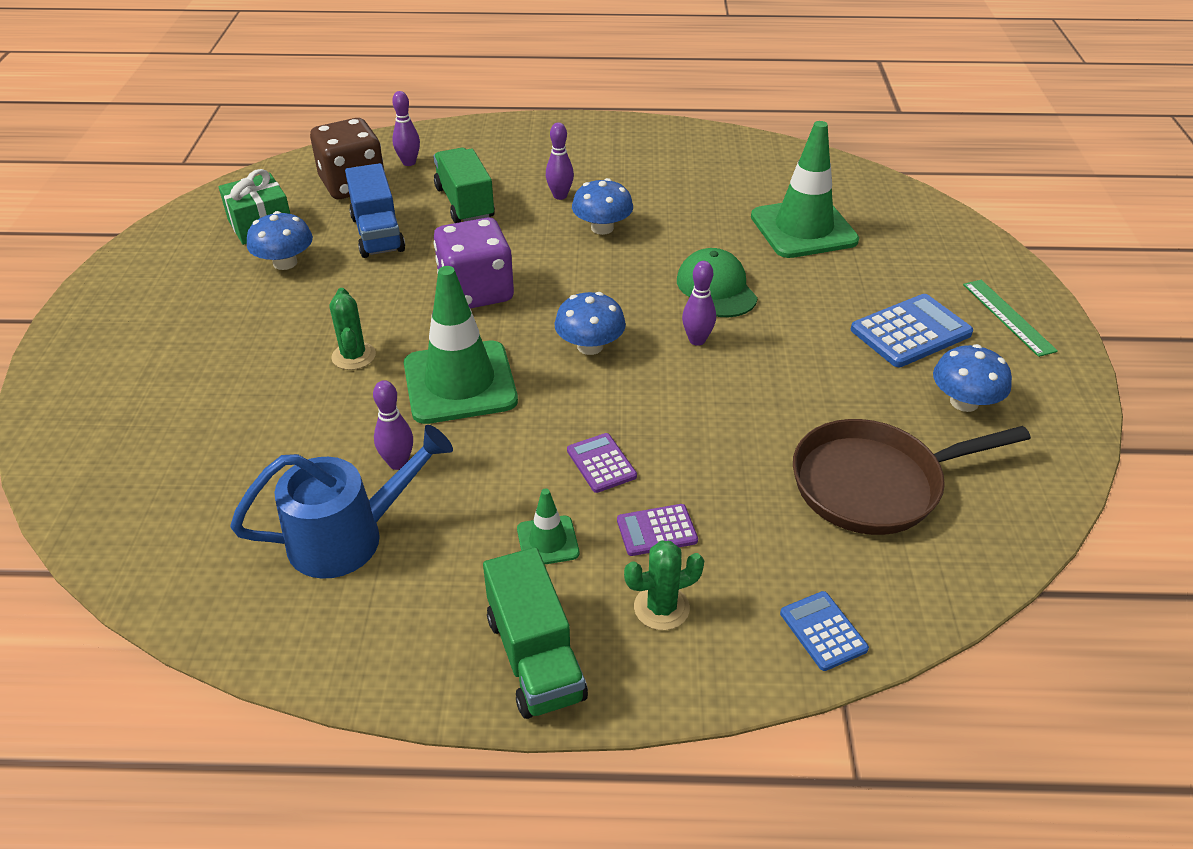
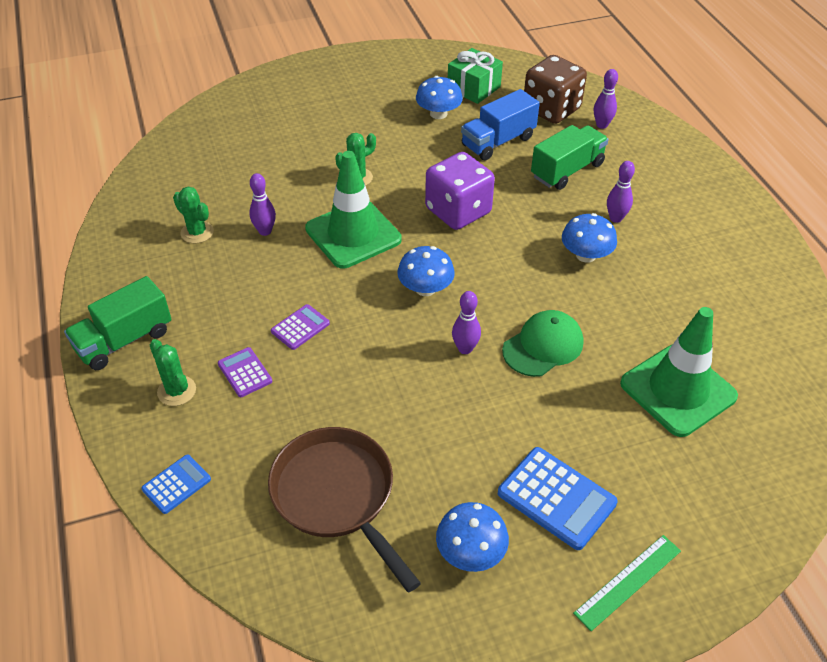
camera: 70 degrees right, 5 degrees up
(350, 536) = (197, 232): blue watering can -> green cactus
(548, 541) = (219, 320): green traffic cone -> none

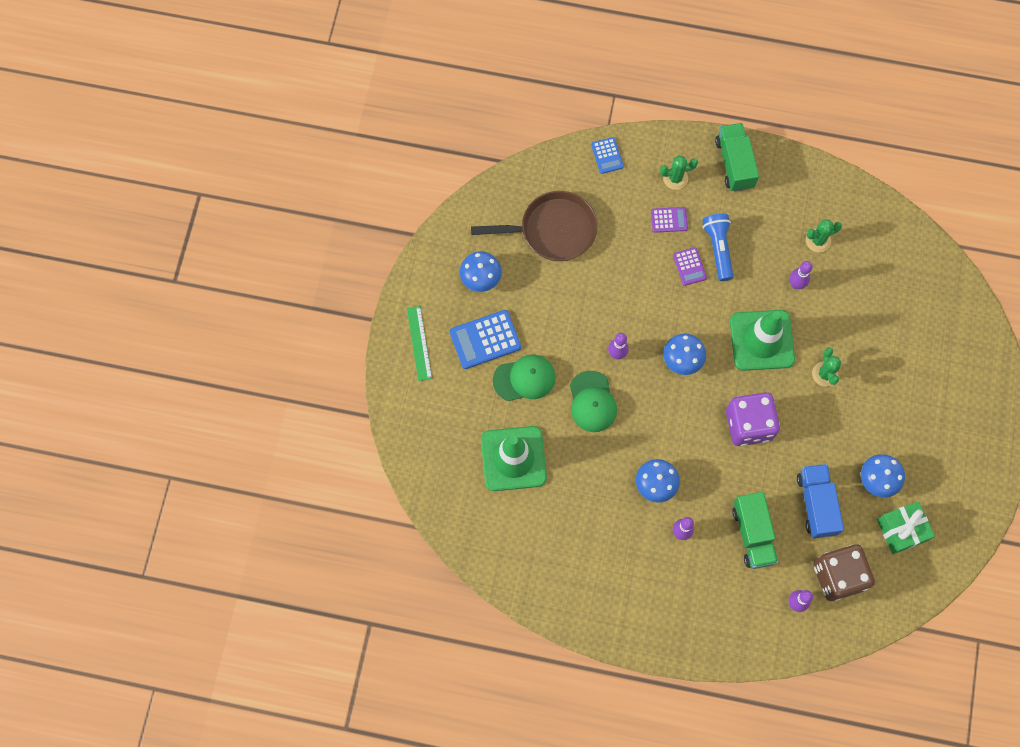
camera: 120 degrees right, 25 degrees up
(259, 311) = (718, 249): none -> blue flashlight
(572, 427) = (524, 379): none -> green cap

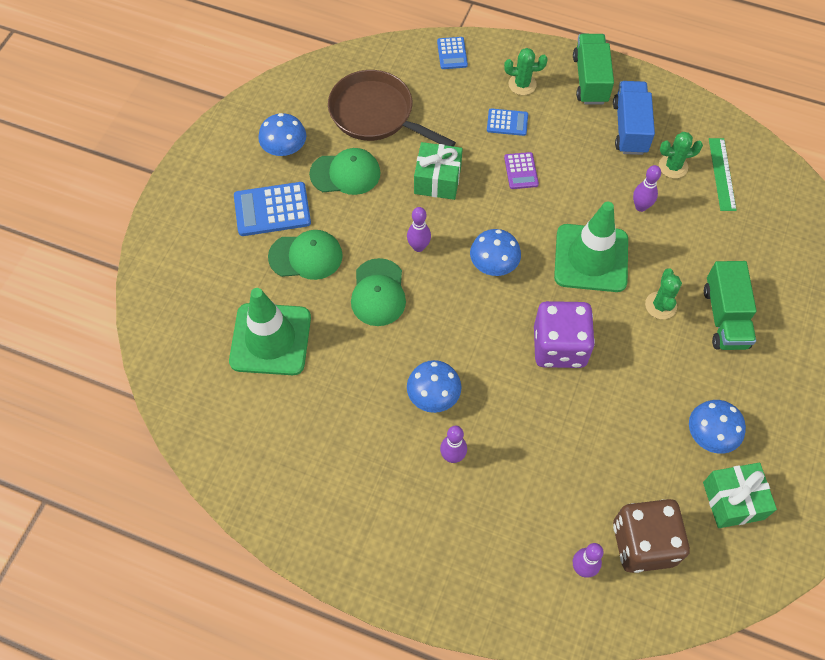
camera: 10 degrees right, 10 degrees down
(419, 343) = (197, 202): green ruler -> green ruler (722, 174)
(539, 294) = (345, 173): none -> green cap
(553, 230) = (376, 114): brown pan -> brown pan turned 150 degrees counterclockwise
(620, 287) = (437, 180): none -> green gift
(669, 220) = (507, 122): purple calculator -> blue calculator
(718, 249) = (557, 158): blue flashlight -> none
(753, 534) = (542, 474): green truck -> green truck (725, 317)
(816, 504) = (628, 451): blue truck -> blue truck (630, 128)

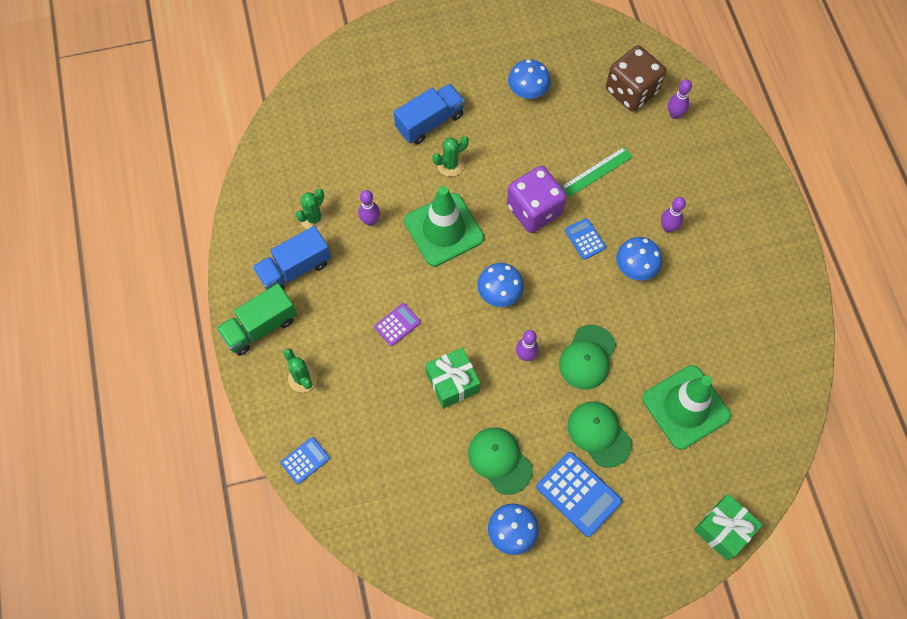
camera: 125 degrees left, 5 degrees up
(376, 114) = (420, 479): brown pan -> none
(378, 293) = (587, 357): green cap -> green cap turned 150 degrees clockwise
(507, 122) = (354, 365): blue calculator -> blue calculator (585, 239)
(673, 166) = (314, 218): green cactus -> green cactus turned 75 degrees clockwise
(722, 174) = (297, 182): green ruler -> green ruler (596, 172)
(725, 317) = (429, 122): green truck -> blue truck
(733, 501) = (563, 58): green gift -> green gift (723, 530)

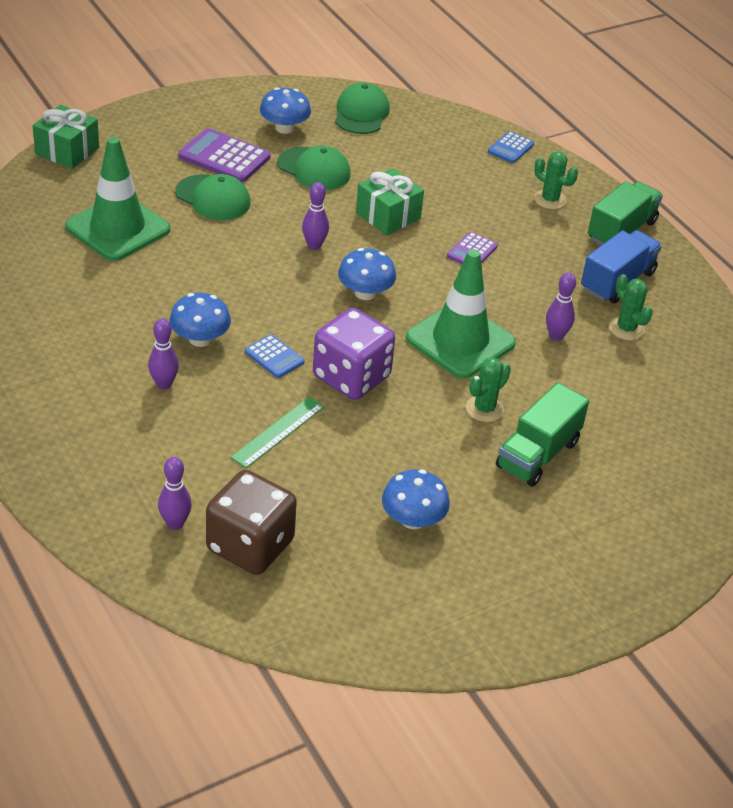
camera: 160 degrees right, 25 degrees down
(314, 218) = (626, 329): green cactus -> green cactus turned 45 degrees counterclockwise
(429, 122) = (538, 454): blue truck -> green truck
(578, 494) = (224, 157): blue calculator -> purple calculator
(587, 357) = (241, 252): green cap -> green cap (361, 113)

